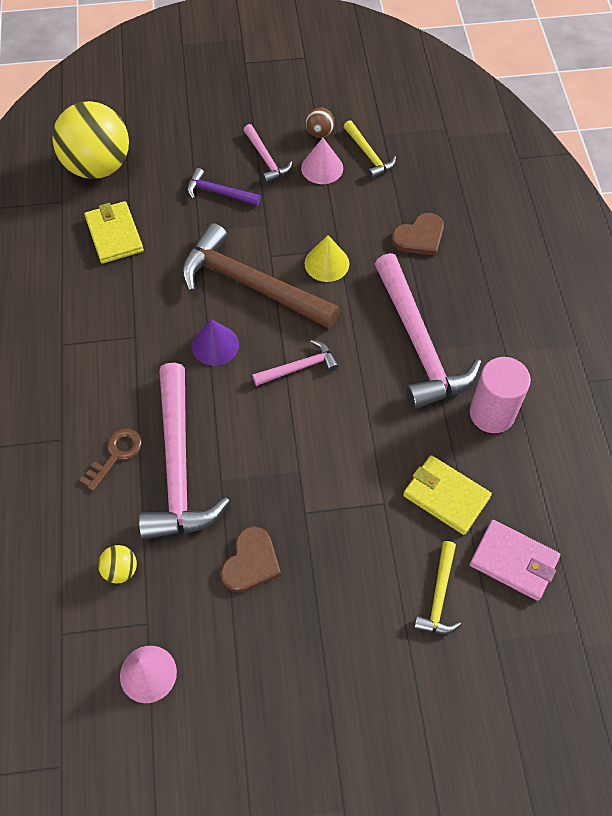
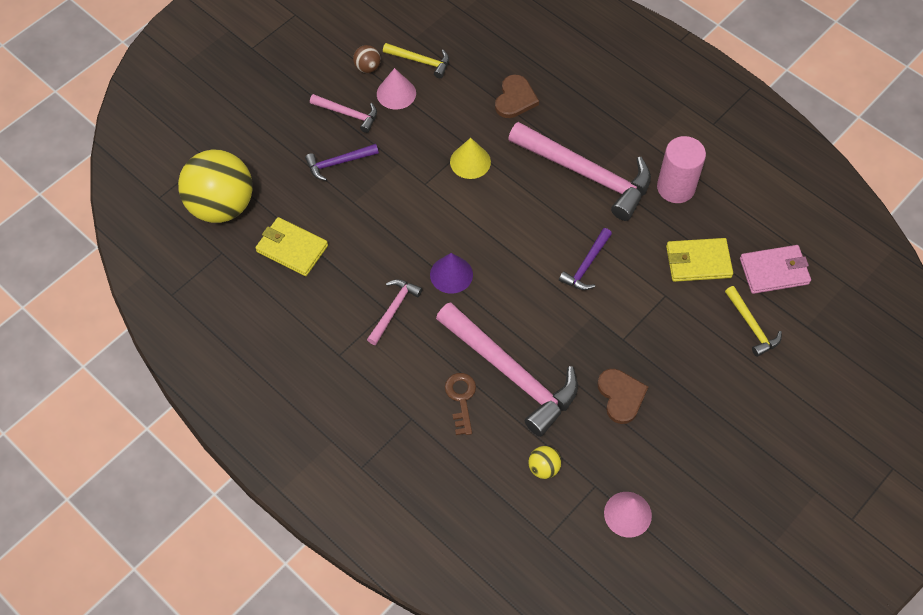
camera: 40 degrees left, 0 degrees up
(250, 284) = (431, 214): brown hammer -> none
(300, 367) = (524, 247): pink hammer -> pink hammer (394, 309)
(337, 422) = (586, 265): none -> purple hammer

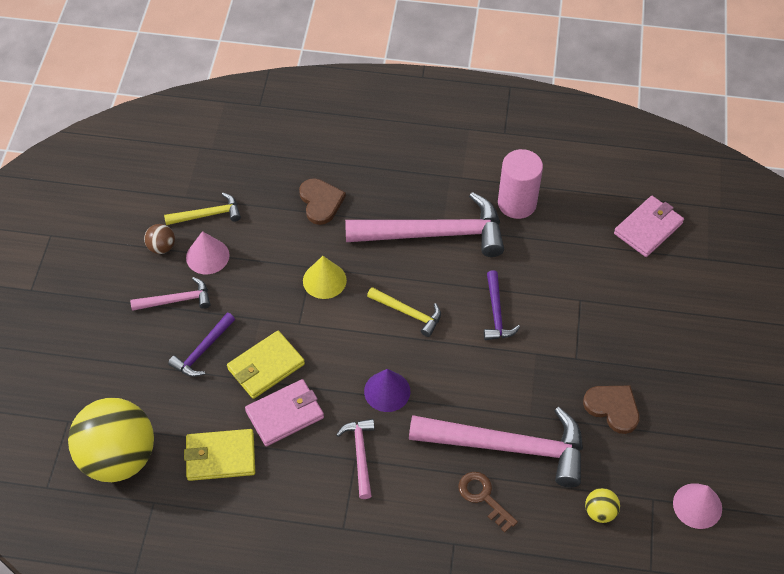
camera: 35 degrees left, 5 degrees down
(361, 246) = (285, 414): none -> pink wallet
(698, 262) = (584, 256): yellow wallet -> yellow wallet (266, 367)
(752, 326) = (667, 284): yellow hammer -> yellow hammer (408, 313)

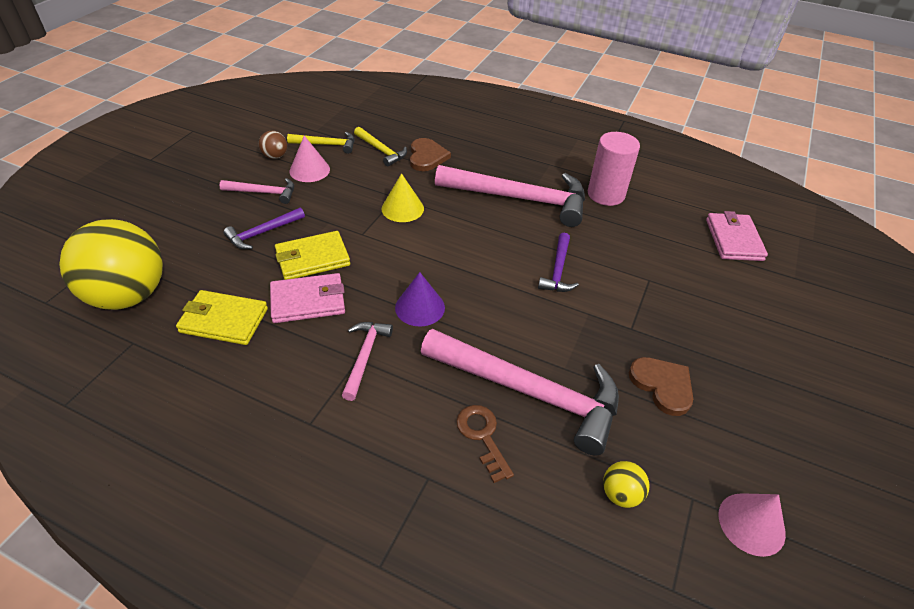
camera: 15 degrees right, 10 degrees down
(408, 313) = (470, 250): yellow hammer -> yellow hammer (381, 151)
(648, 228) = (733, 240): pink wallet -> pink wallet turned 60 degrees counterclockwise

